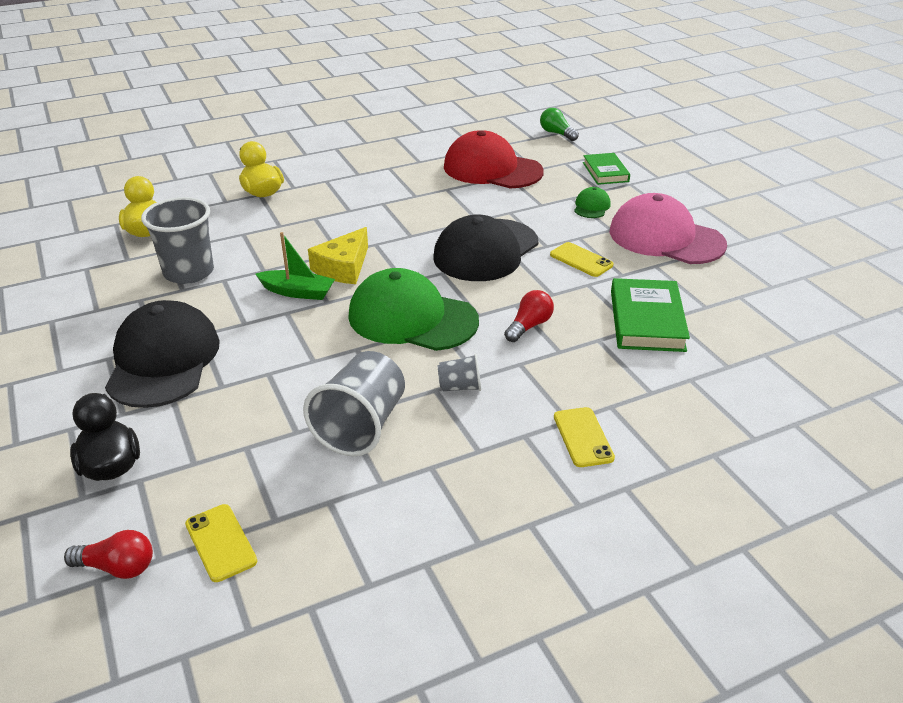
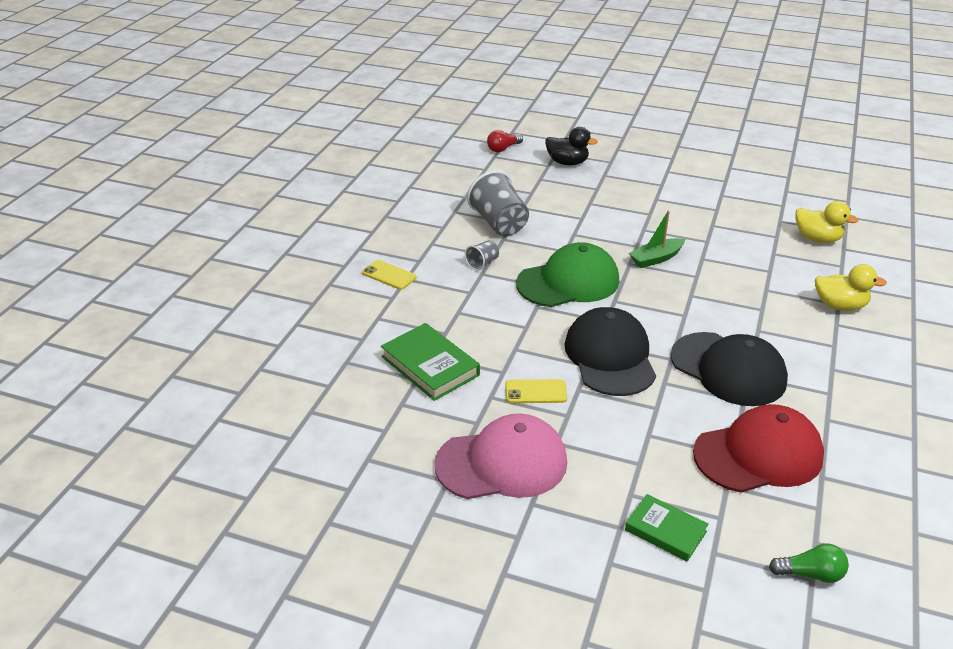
camera: 135 degrees right, 0 degrees up
(163, 360) = (637, 197): black cap -> black cap (728, 369)
(189, 272) = (733, 234): grey cup -> none
(221, 542) = (482, 169): yellow phone -> none
(343, 267) = (666, 287): yellow cheese -> none
(529, 326) = (497, 317): red light bulb -> none
(591, 206) = (607, 463): green cap -> none

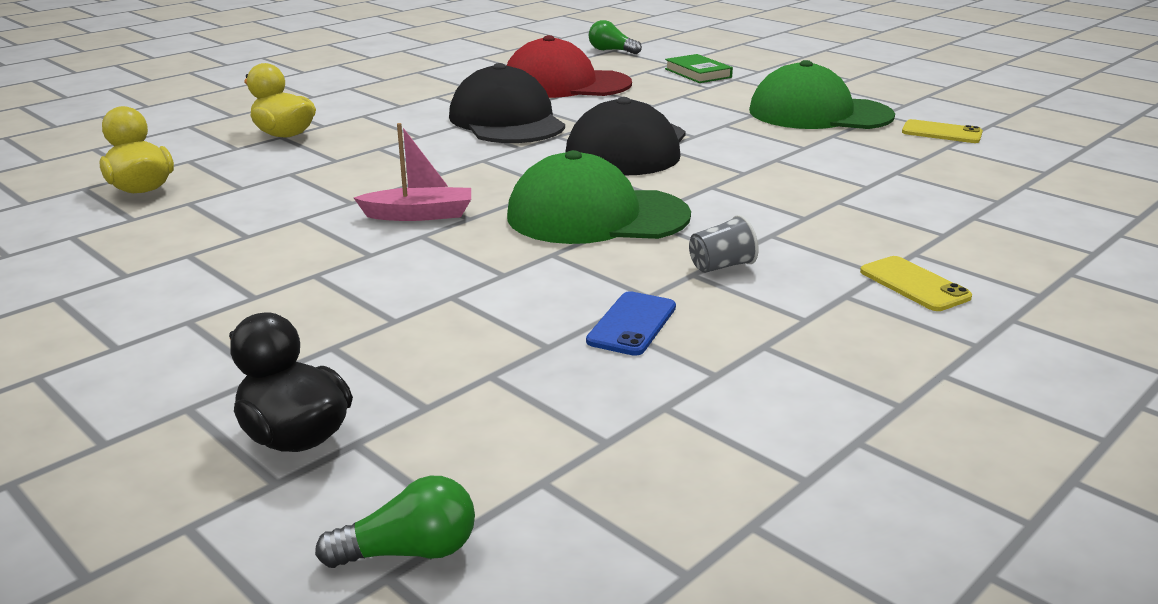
camera: 155 degrees left, 10 degrees down
(430, 366) = (873, 178): green book -> none
(499, 224) = (632, 324): grey cup -> blue phone
(502, 463) = (819, 114): pink cap -> green cap
(503, 148) = (409, 552): red light bulb -> green light bulb
(535, 392) = (746, 141): yellow phone -> yellow phone (941, 132)
(656, 258) = (419, 215): green boat -> pink boat

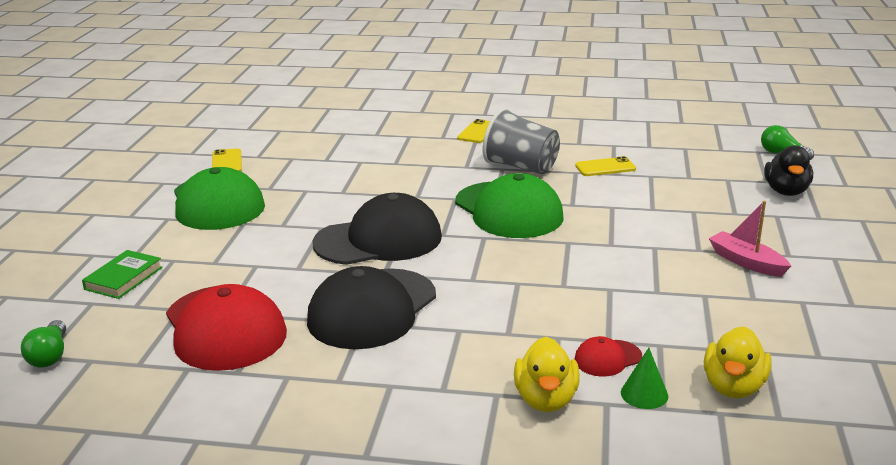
camera: 125 degrees left, 0 degrees up
(213, 161) = (644, 394): none -> green cone
(273, 165) = (607, 358): none -> red cap
(419, 215) = (589, 258): pink boat -> pink boat (746, 262)
(632, 324) = (605, 167): blue phone -> yellow phone
(721, 266) = (521, 167): grey cup -> grey cup, size x2.04

